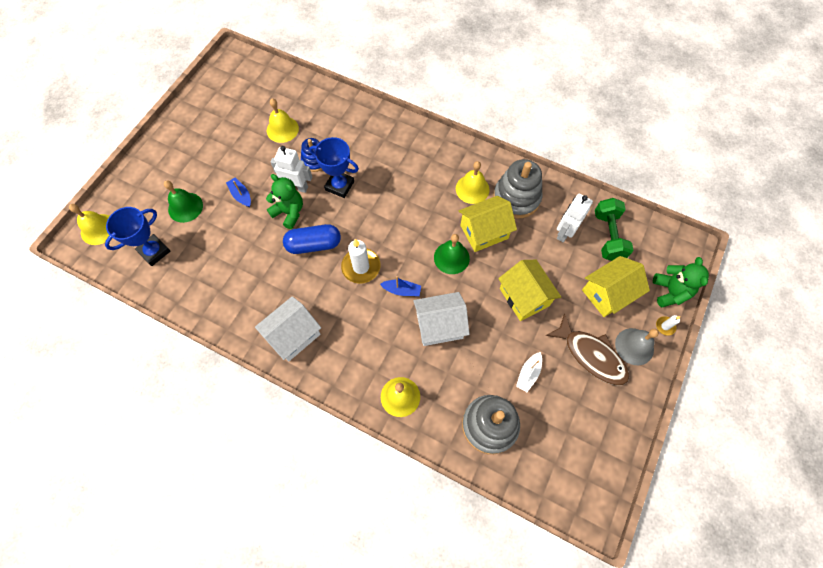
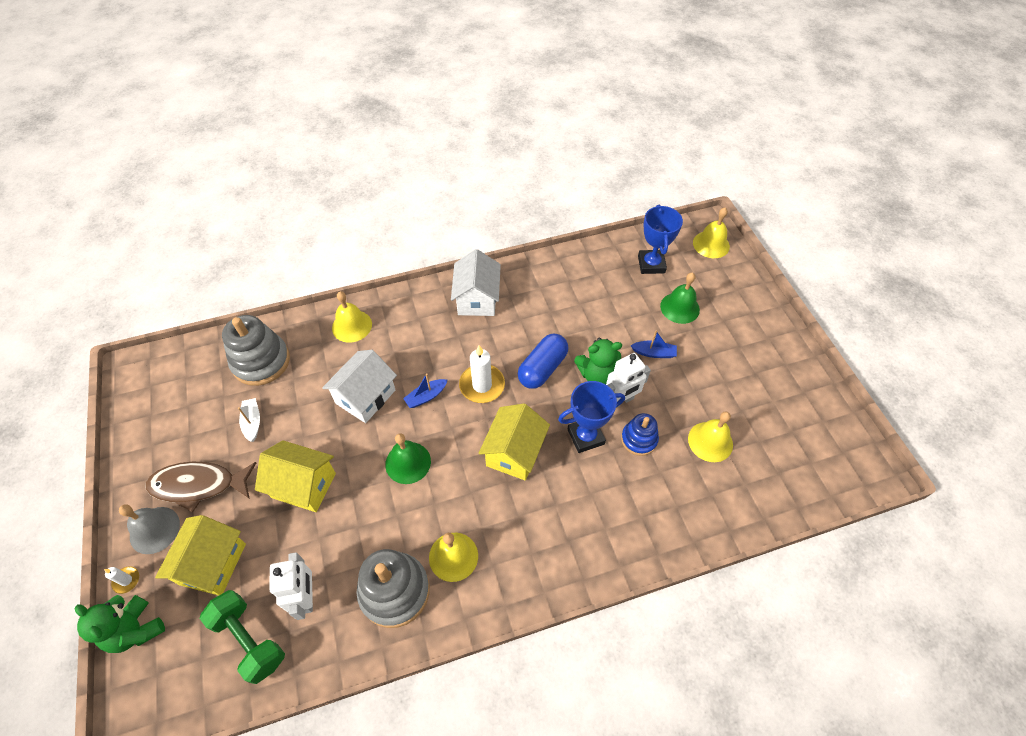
camera: 135 degrees right, 10 degrees down
(484, 232) = (398, 517): yellow house -> yellow house (514, 452)

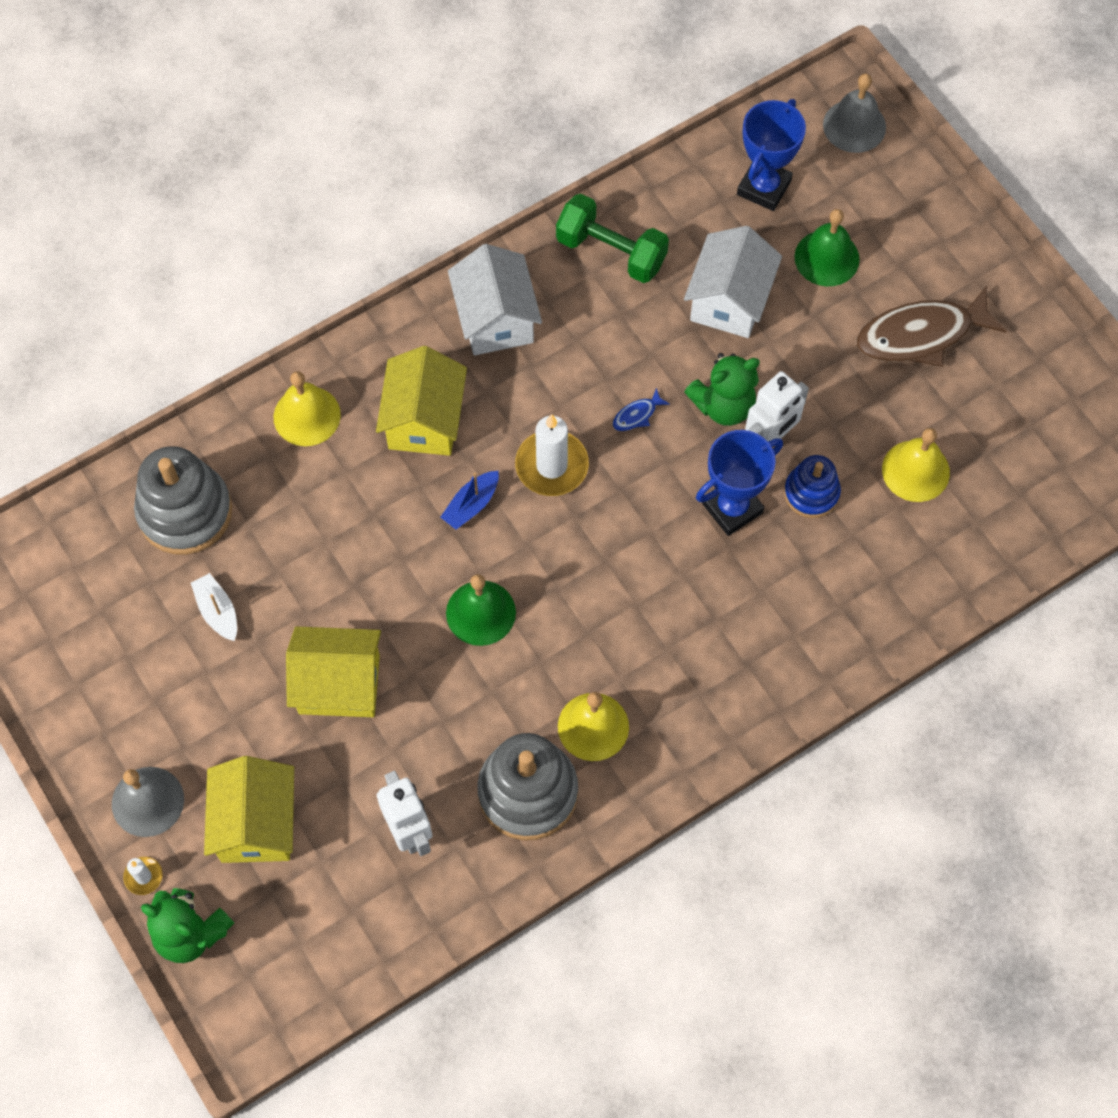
camera: 15 degrees left, 10 degrees up
(198, 485) = (180, 724): brown fish -> brown fish (921, 335)
(249, 639) = (354, 903): green dumbbell -> green dumbbell (611, 252)
(365, 397) = (377, 528): white house -> white house (729, 300)
(514, 452) = (634, 558): yellow house -> yellow house (424, 420)
(542, 368) = (637, 415): blue capsule -> blue fish
(651, 264) = (764, 187): blue trophy -> blue trophy turned 45 degrees clockwise
(654, 353) = (803, 347): blue boat -> none
(711, 244) = (854, 126): yellow bell -> grey bell

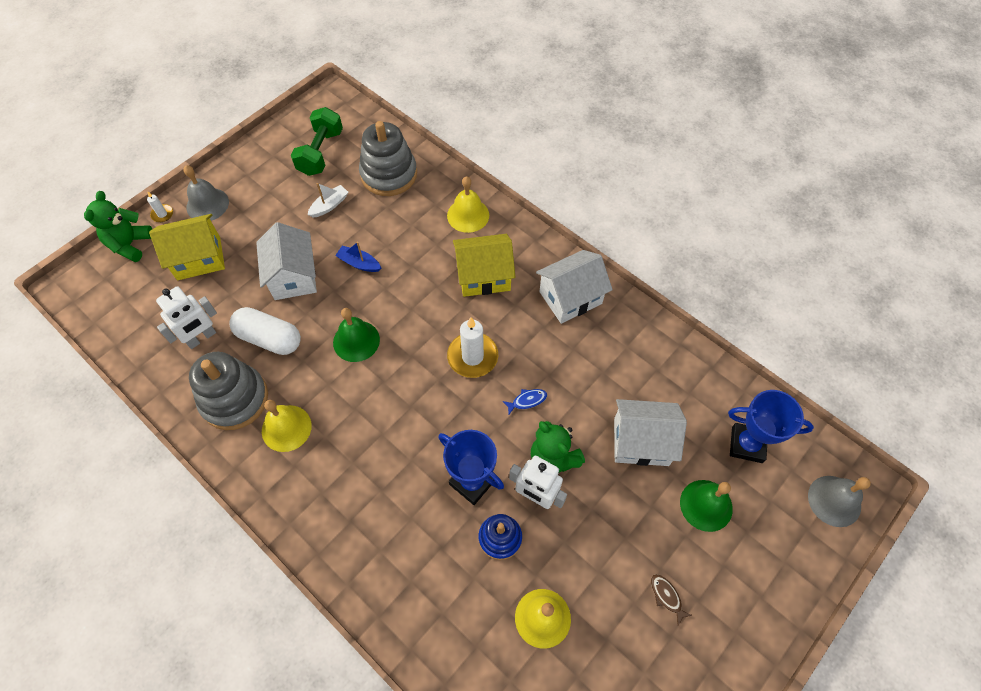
camera: 75 degrees right, 5 degrees down
(339, 684) = (293, 276): yellow house -> white house
(440, 732) = (269, 338): none -> white capsule
(471, 505) = (431, 317): blue boat -> blue boat (359, 263)
(611, 252) = (649, 354): green dumbbell -> green dumbbell (321, 153)
(637, 415) = (527, 401): blue fish -> blue fish turned 120 degrees clockwise
(921, 335) = (666, 596): brown fish -> brown fish, size x0.41

